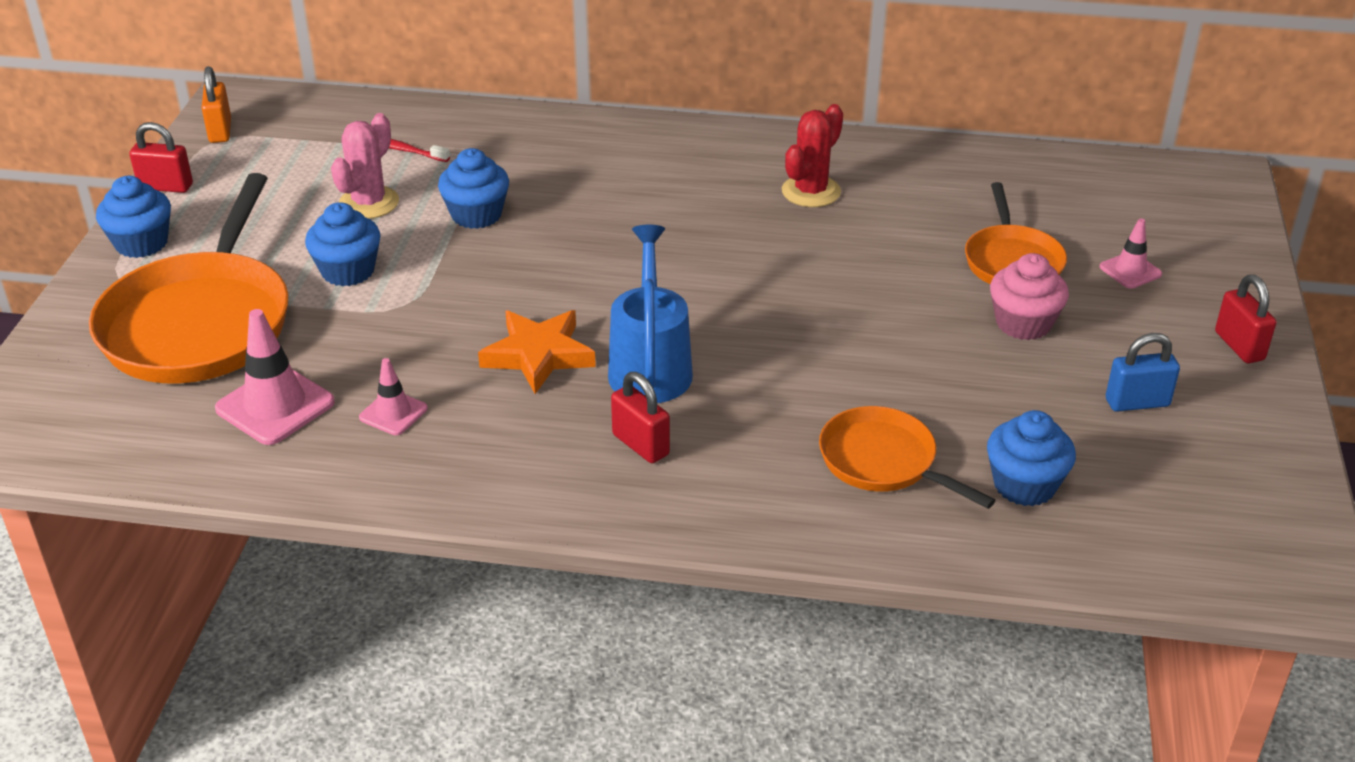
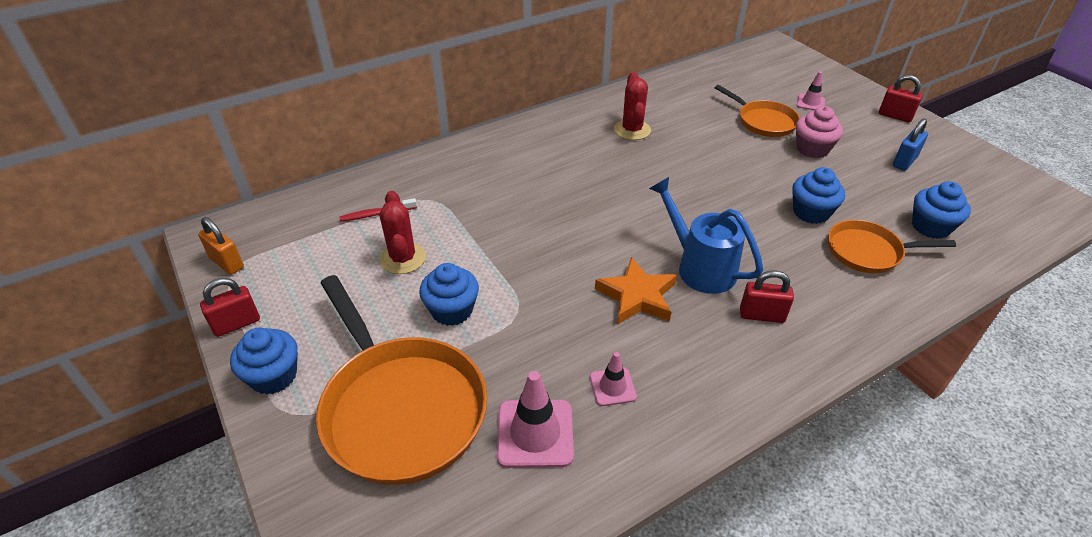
camera: 40 degrees left, 5 degrees up
(369, 203) = (403, 258): pink cactus -> red cactus
(476, 215) = (480, 231): blue cupcake -> blue cupcake (811, 212)

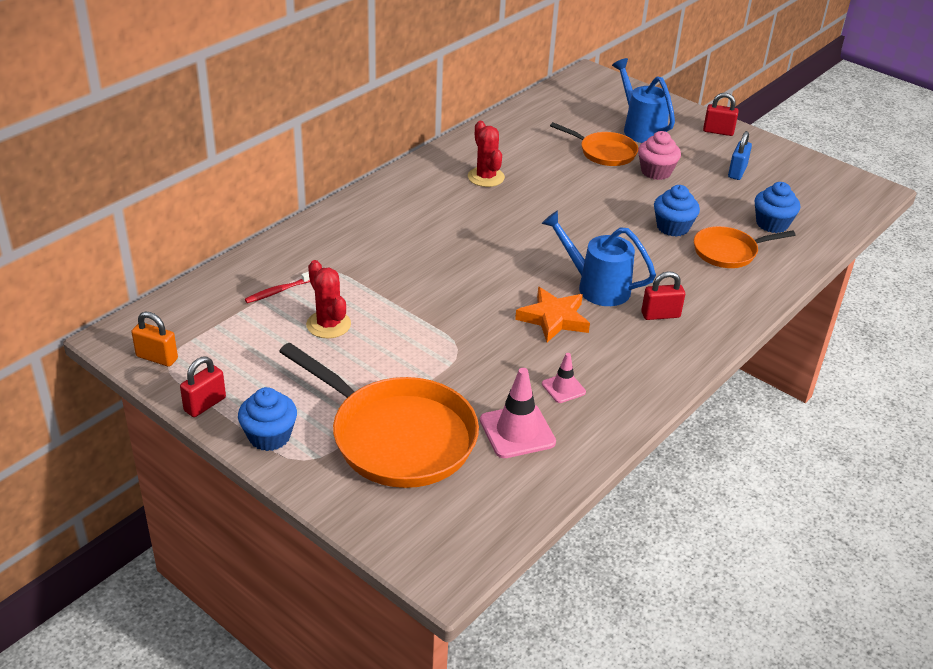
camera: 20 degrees left, 5 degrees down
(452, 310) = (399, 358): blue cupcake -> none
(810, 103) = (640, 129): pink traffic cone -> blue watering can

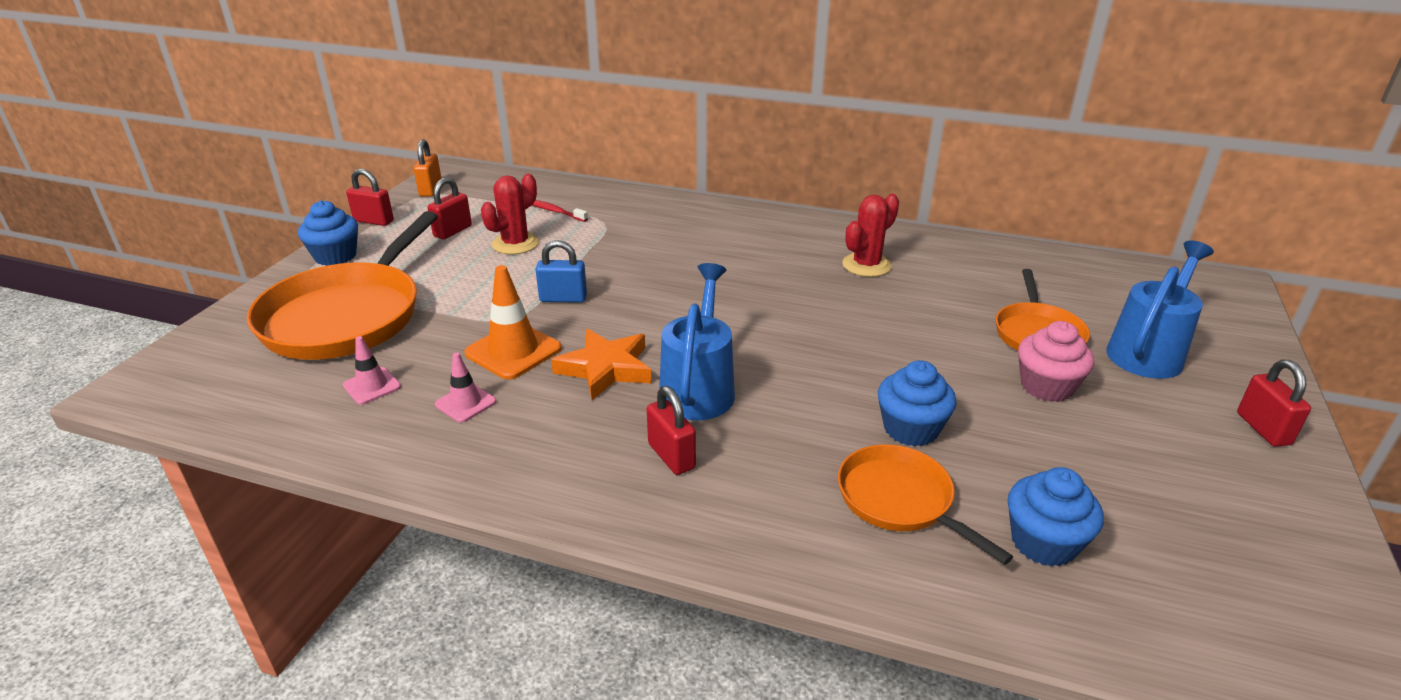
camera: 70 degrees right, 5 degrees down
(272, 356) = (453, 231): none -> red padlock
(507, 355) = (513, 351): none -> orange traffic cone
(517, 431) = (372, 386): pink traffic cone -> pink traffic cone, size x0.58
(737, 172) = (1161, 472): blue padlock -> blue padlock (563, 298)

